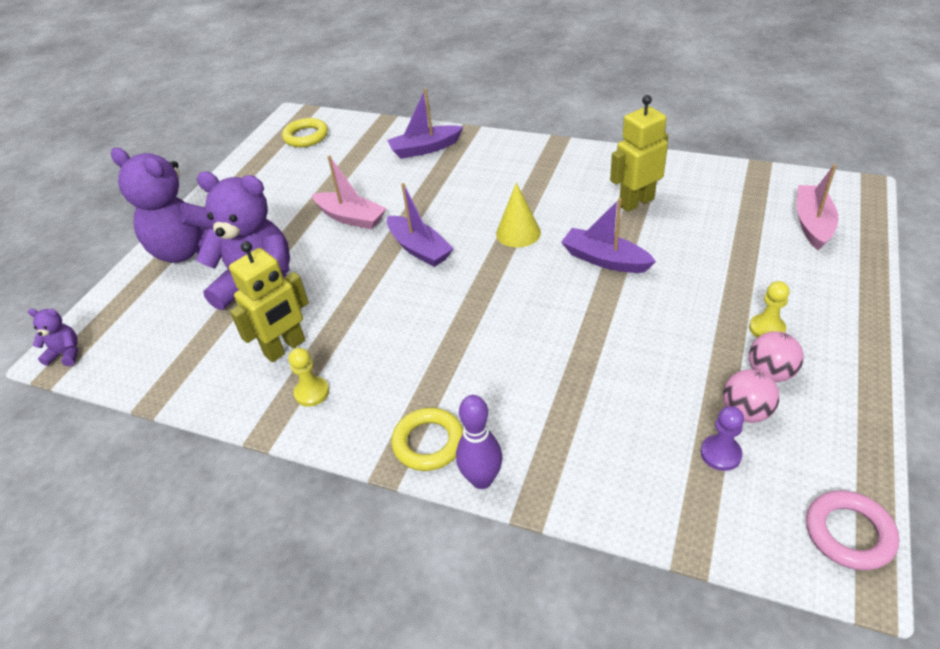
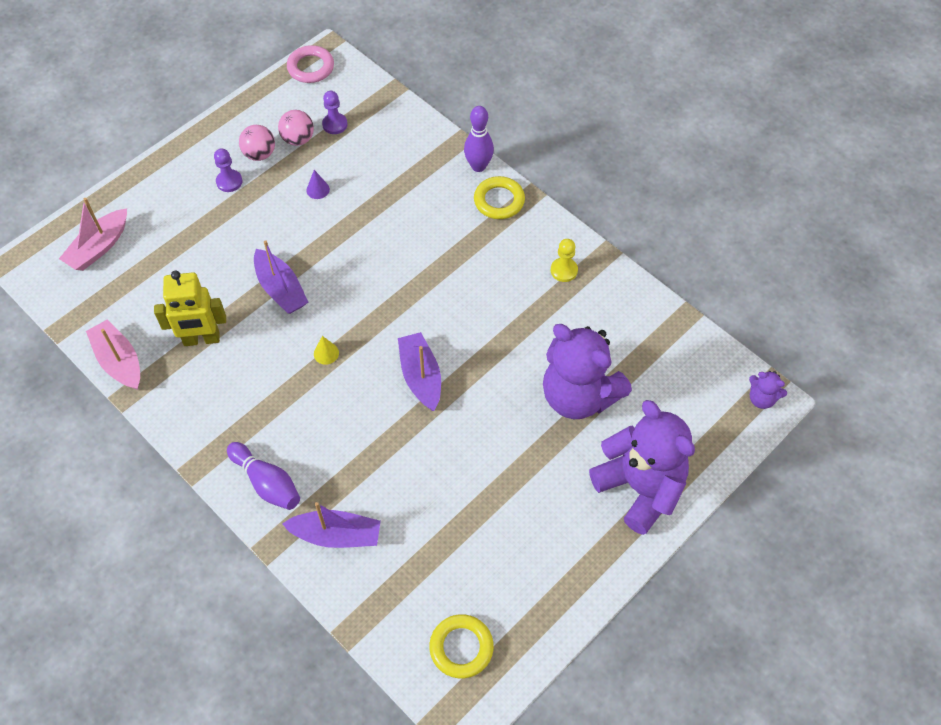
camera: 160 degrees left, 15 degrees up
(285, 348) = (573, 320): yellow robot -> none
(351, 218) = (465, 454): pink boat -> pink boat (119, 361)
(498, 152) = (267, 483): none -> purple bowling pin
(518, 233) = (326, 353): yellow cone -> yellow cone, size x0.57
(660, 362) = (318, 189): none -> purple cone
(767, 329) = (229, 182): yellow pawn -> purple pawn

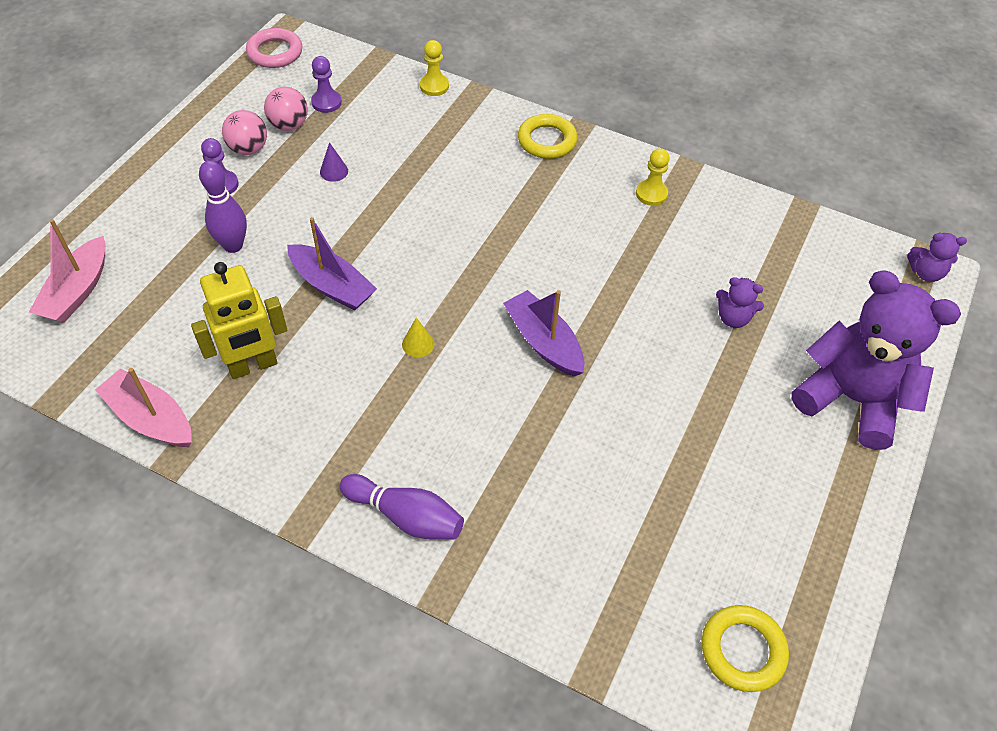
camera: 20 degrees left, 5 degrees down
(336, 535) = (523, 556): purple boat -> none
(427, 128) = (434, 86): none -> yellow pawn
(478, 166) = (508, 112): purple bowling pin -> purple bowling pin (233, 245)
(579, 396) = (733, 318): purple teddy bear -> purple teddy bear, size x0.42

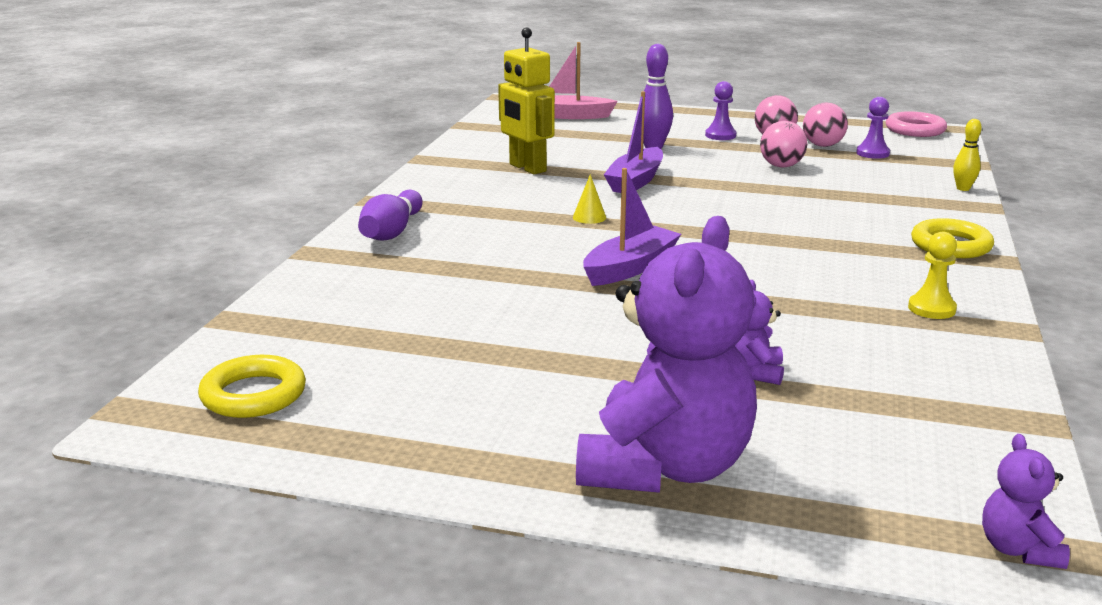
camera: 80 degrees right, 30 degrees down
(151, 418) = (459, 148): pink boat -> none
(334, 171) = (781, 166): purple cone -> pink ball
(434, 86) = (963, 188): yellow pawn -> yellow bowling pin

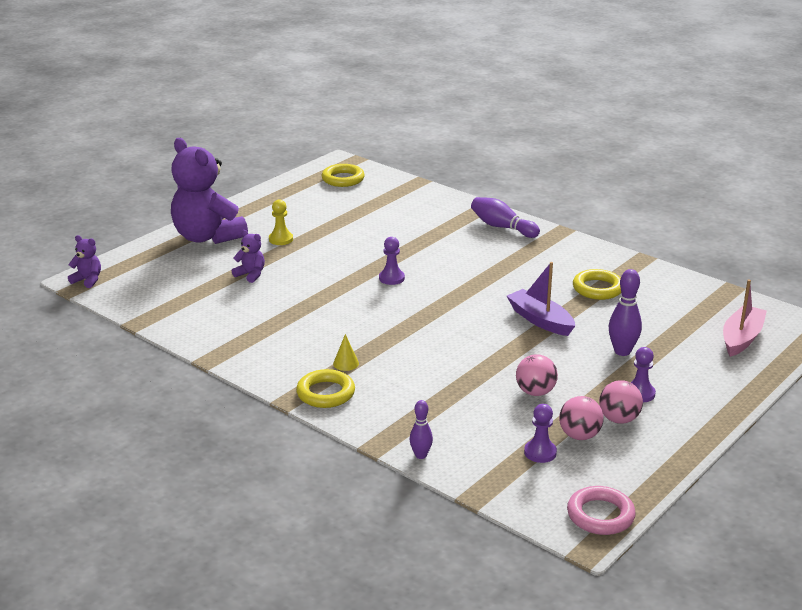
camera: 115 degrees right, 5 degrees up
(527, 168) = (597, 289): yellow robot -> yellow ring
(589, 217) = (480, 286): yellow cone -> yellow cone (346, 363)
(630, 268) = (391, 278): purple boat -> purple pawn
(931, 308) = (256, 345): yellow pawn -> yellow pawn (281, 239)
(963, 188) = (420, 455): yellow bowling pin -> purple bowling pin

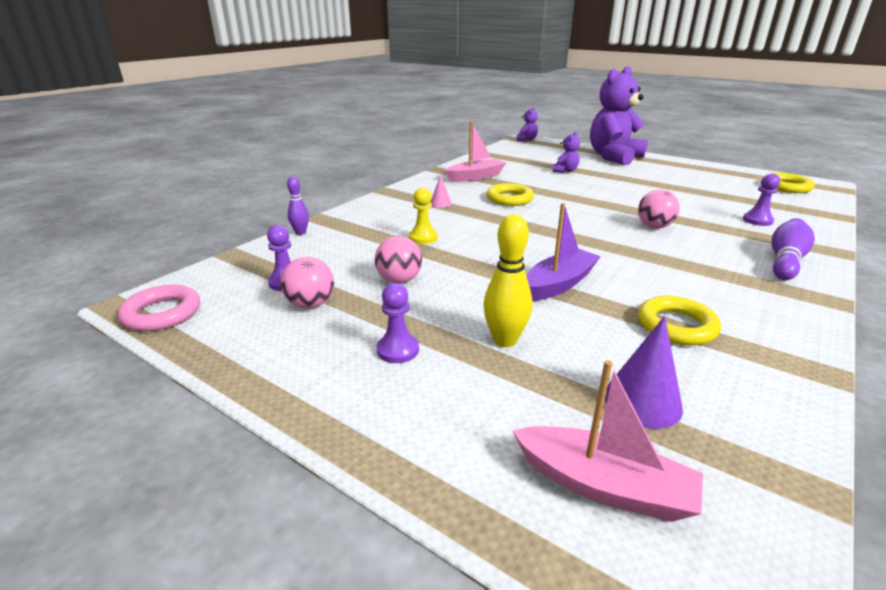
camera: 85 degrees right, 0 degrees up
(253, 334) = (475, 177): none -> pink boat
(281, 239) = (633, 175): yellow pawn -> yellow pawn (423, 238)
(325, 393) = (395, 200): yellow ring -> yellow ring (509, 199)
(346, 363) = (440, 203): yellow cone -> pink cone
(391, 278) = (599, 212): purple pawn -> purple pawn (757, 220)
(619, 419) = (339, 331): pink ball -> pink ball (654, 226)
(622, 351) = (505, 340): purple bowling pin -> yellow bowling pin
(677, 316) = (642, 401): none -> purple cone

